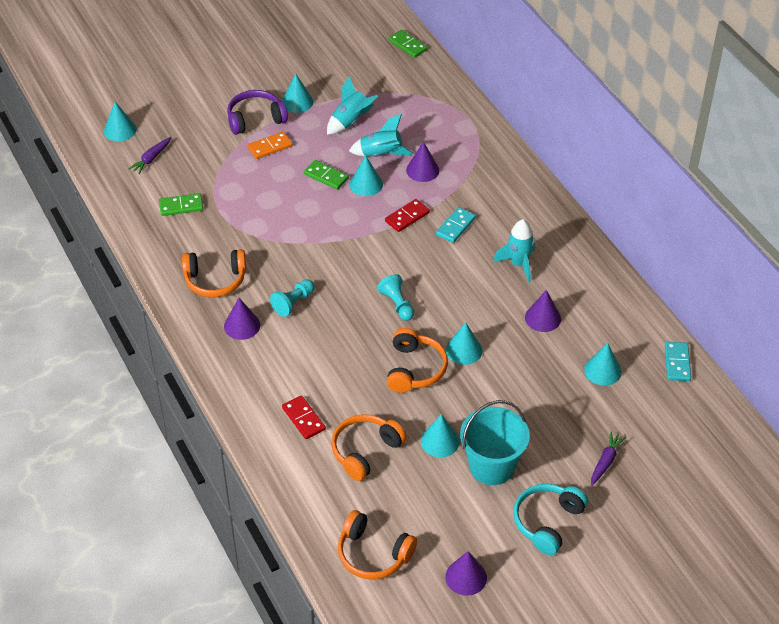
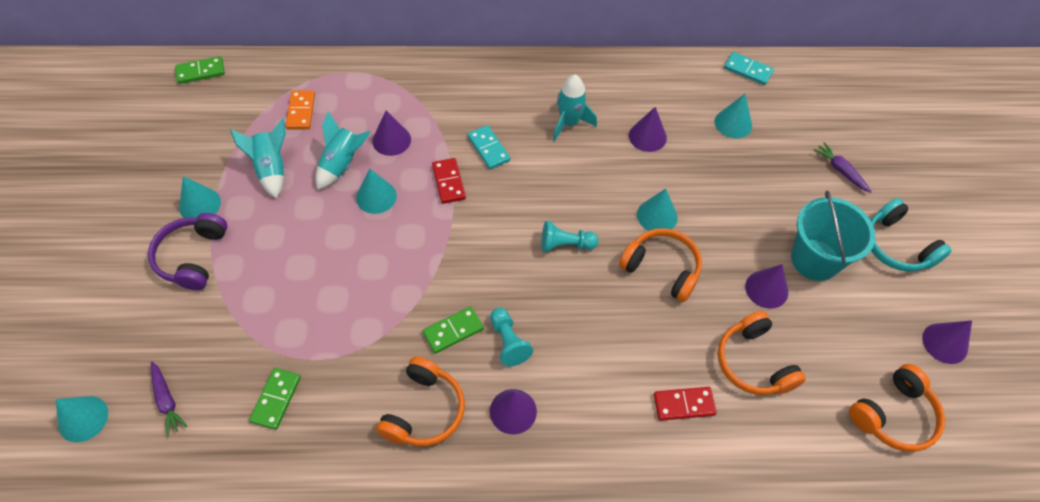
camera: 65 degrees left, 10 degrees up
(270, 147) = (250, 262): orange domino -> orange domino (301, 111)
(326, 176) = (338, 227): green domino -> green domino (453, 331)
(440, 441) = (766, 289): turquoise cone -> purple cone

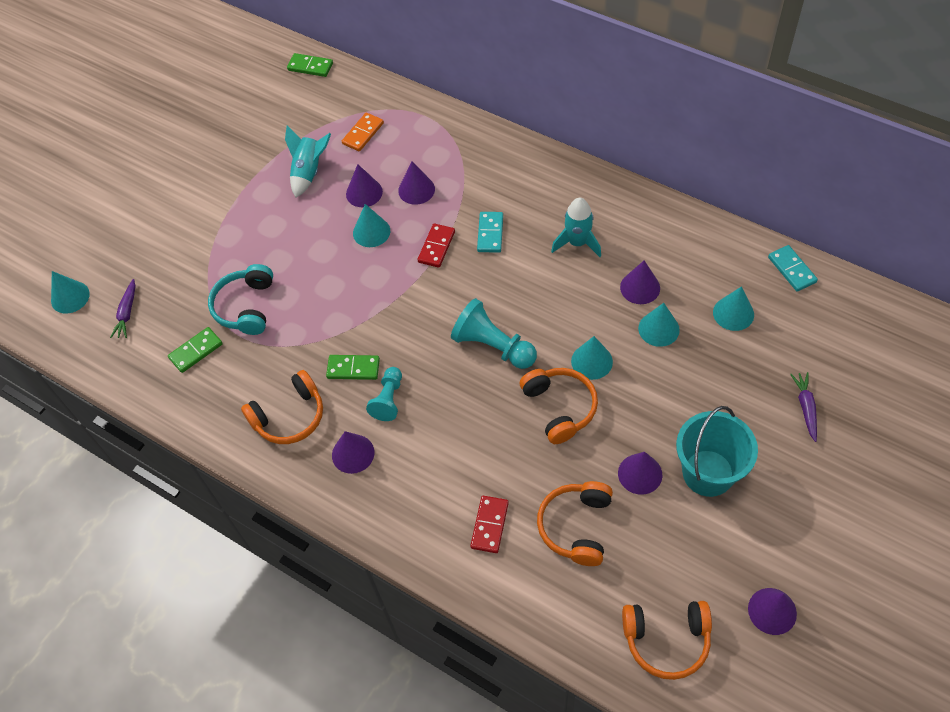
camera: 40 degrees right, 0 degrees up
(193, 257) = (210, 216): purple headphones -> none
(200, 204) = (240, 177): turquoise cone -> turquoise cone (658, 329)
(342, 164) = (364, 192): turquoise rocket -> purple cone
(565, 245) = (493, 346): turquoise pawn -> turquoise pawn, size x1.56
(684, 404) = (490, 525): red domino -> red domino turned 75 degrees clockwise
(897, 246) = (802, 503): turquoise headphones -> turquoise headphones (246, 307)

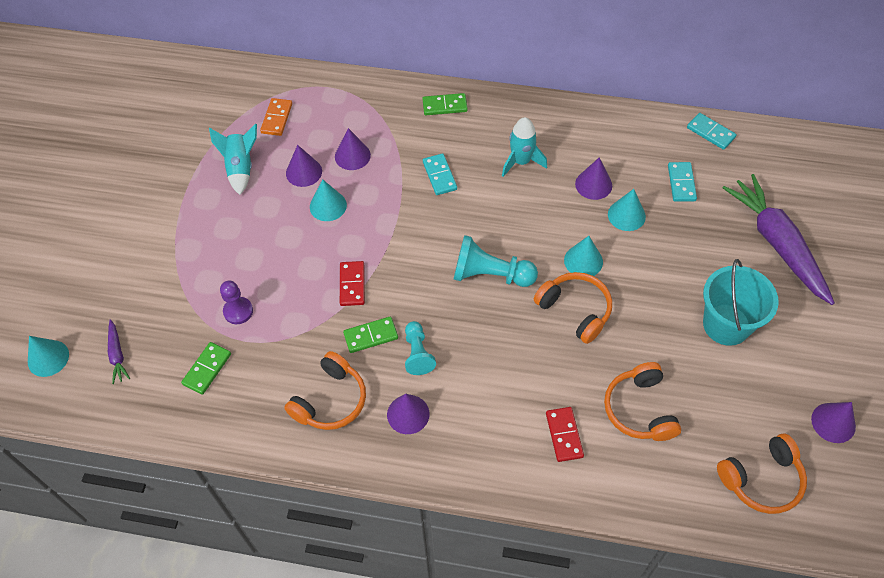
camera: 25 degrees left, 0 degrees up
(246, 307) = (238, 311): turquoise headphones -> purple pawn
(310, 67) = (195, 70): green domino -> green domino (444, 106)
(436, 247) = (396, 202): red domino -> red domino (352, 285)
(640, 474) = (671, 344): purple cone -> none
(733, 313) = (681, 183): turquoise cone -> turquoise domino
(805, 408) = (777, 244): purple carrot -> purple carrot, size x2.33

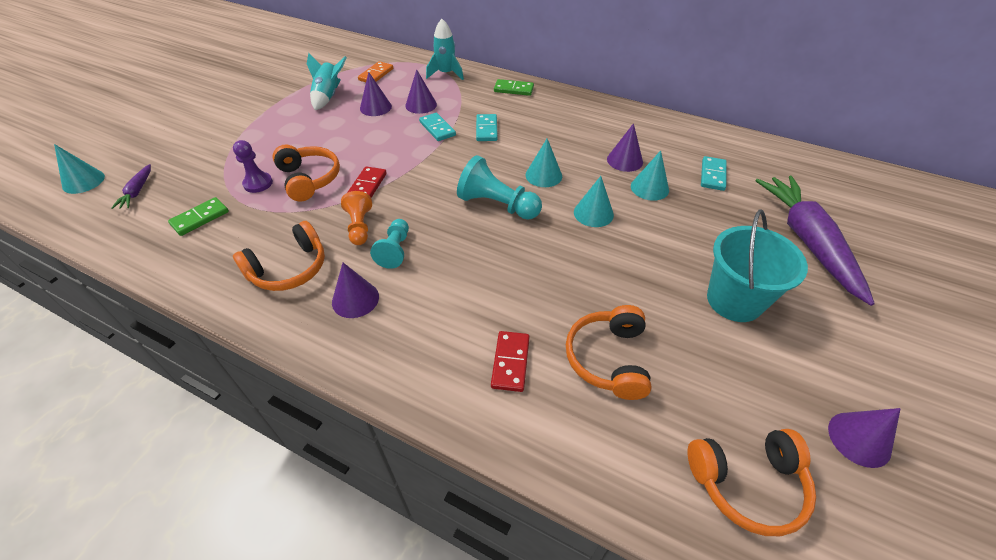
camera: 15 degrees right, 10 degrees down
(328, 206) = (381, 131): turquoise cone -> turquoise cone (543, 175)
(371, 336) = (359, 227): green domino -> orange pawn
(521, 162) = (563, 133): turquoise rocket -> turquoise rocket (446, 74)
(575, 310) = (569, 251): orange headphones -> orange headphones (309, 179)
(711, 132) = (751, 146): turquoise domino -> turquoise domino (437, 128)

